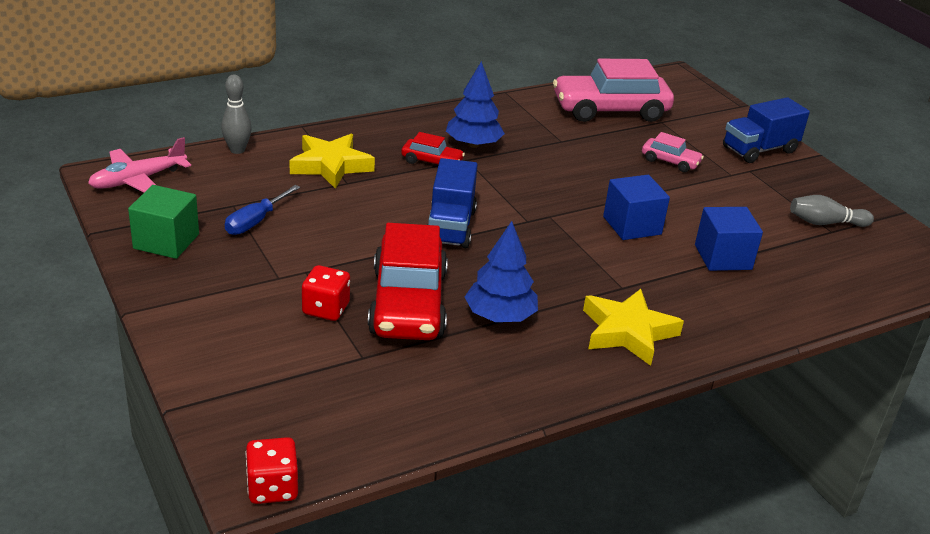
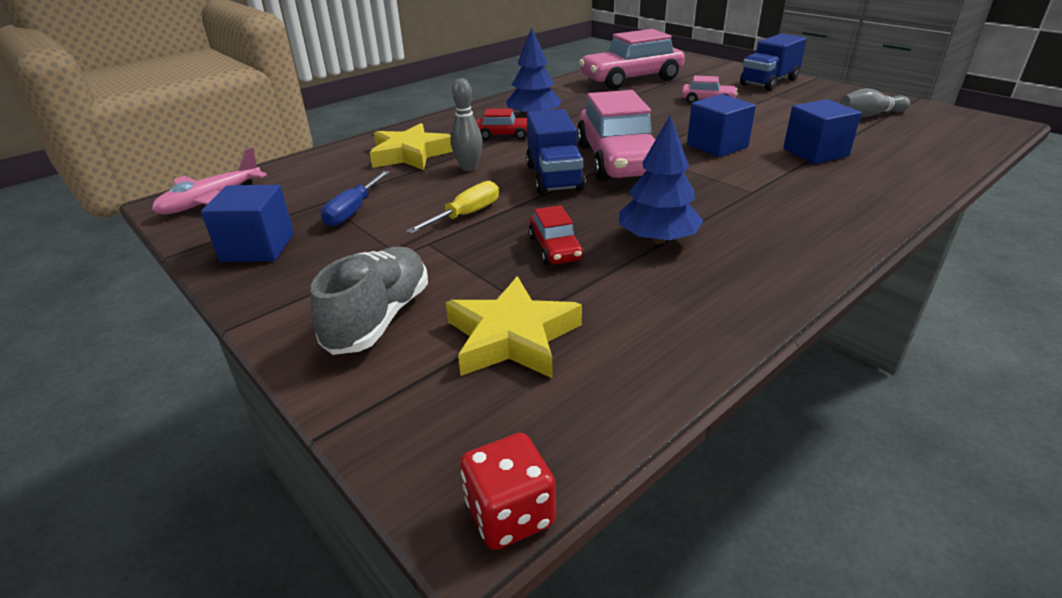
camera: 10 degrees left, 0 degrees up
(166, 241) = (258, 247): green cube -> blue cube
(237, 150) = (311, 159): grey bowling pin -> grey bowling pin (469, 168)
(241, 331) = (379, 318): none -> grey shoe
(326, 309) = (468, 273): red dice -> none
(350, 250) = (466, 215): none -> yellow screwdriver
(408, 303) = (555, 249): red car -> red car, size x0.47
(523, 221) = (618, 160): none -> pink car
(628, 332) = (792, 226): yellow star -> yellow star (512, 337)

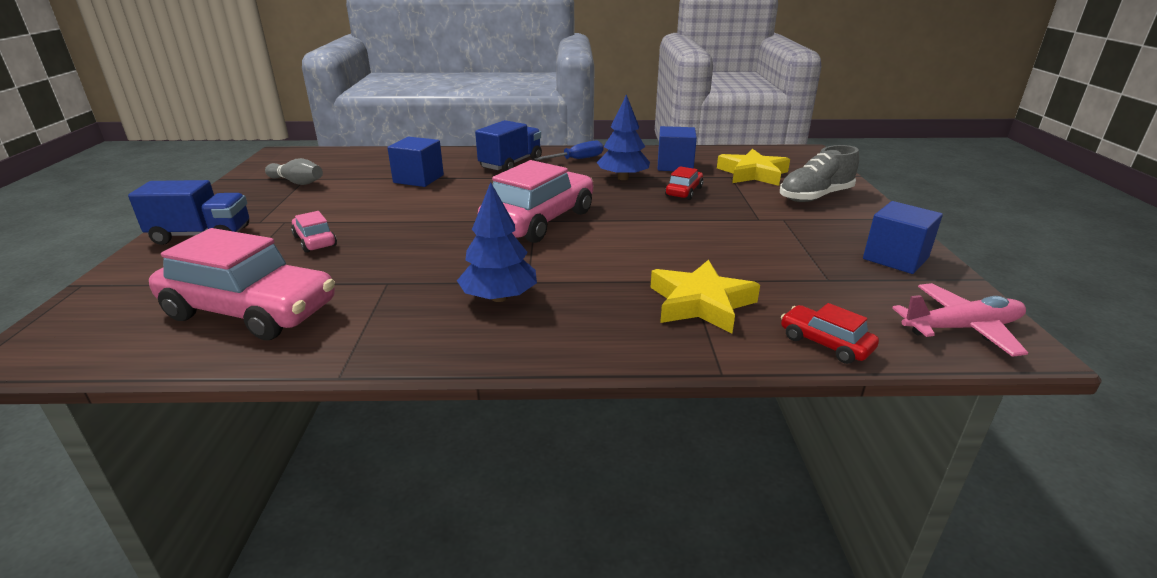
camera: 140 degrees left, 5 degrees down
(353, 211) = (802, 260): blue screwdriver -> blue screwdriver (577, 159)
(466, 215) = (714, 225): yellow screwdriver -> none
(469, 168) = (662, 262): grey bowling pin -> none
(504, 135) = (572, 286): red car -> red car (825, 343)
(510, 514) = (796, 149): red dice -> none
(554, 178) = (610, 227): blue truck -> blue truck (511, 164)
(717, 146) = (451, 204): blue cube -> blue cube (675, 165)

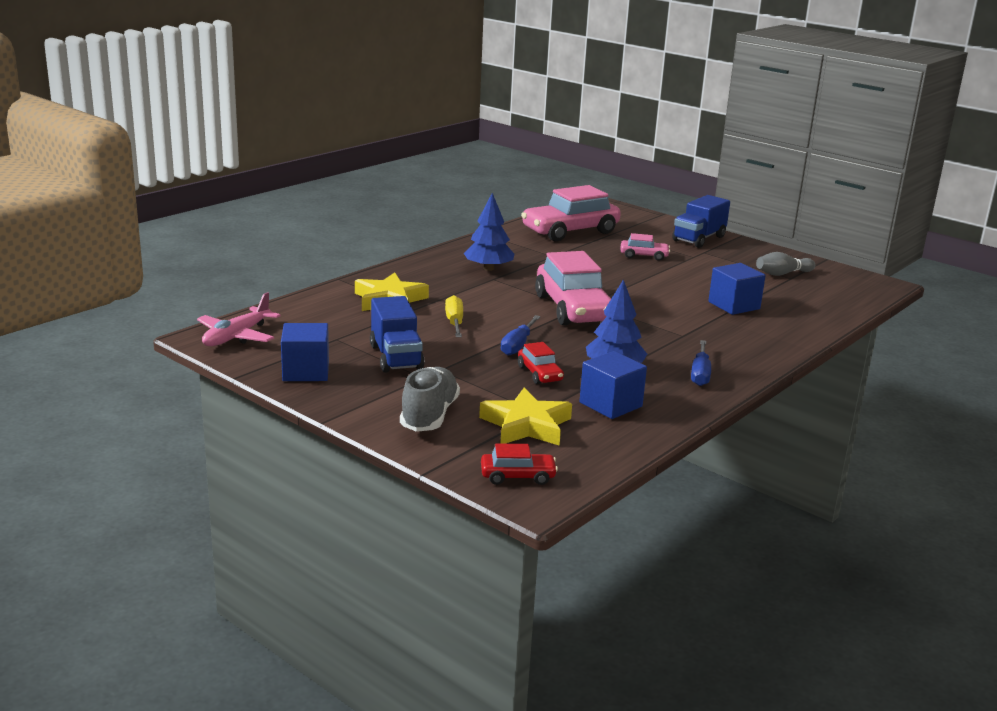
camera: 130 degrees right, 5 degrees down
(511, 164) = (728, 345): blue truck -> blue truck (396, 357)
(657, 213) = (518, 345): none -> blue screwdriver
(675, 249) = (454, 323): none -> yellow screwdriver
(825, 343) = (304, 304): red car -> red car (517, 476)

